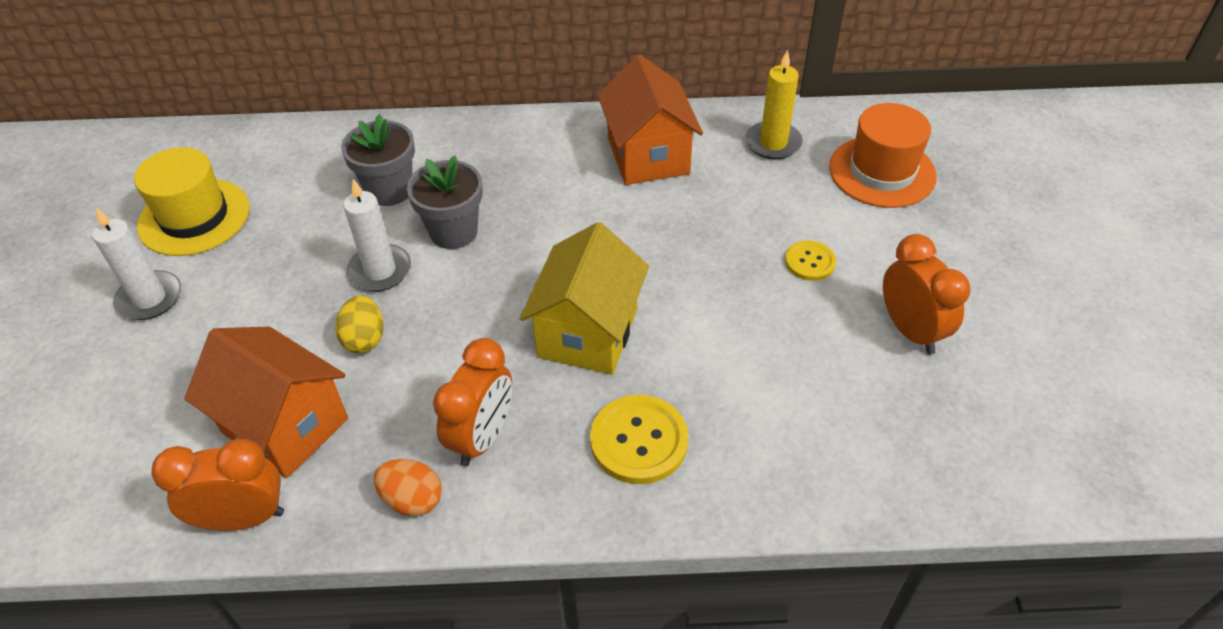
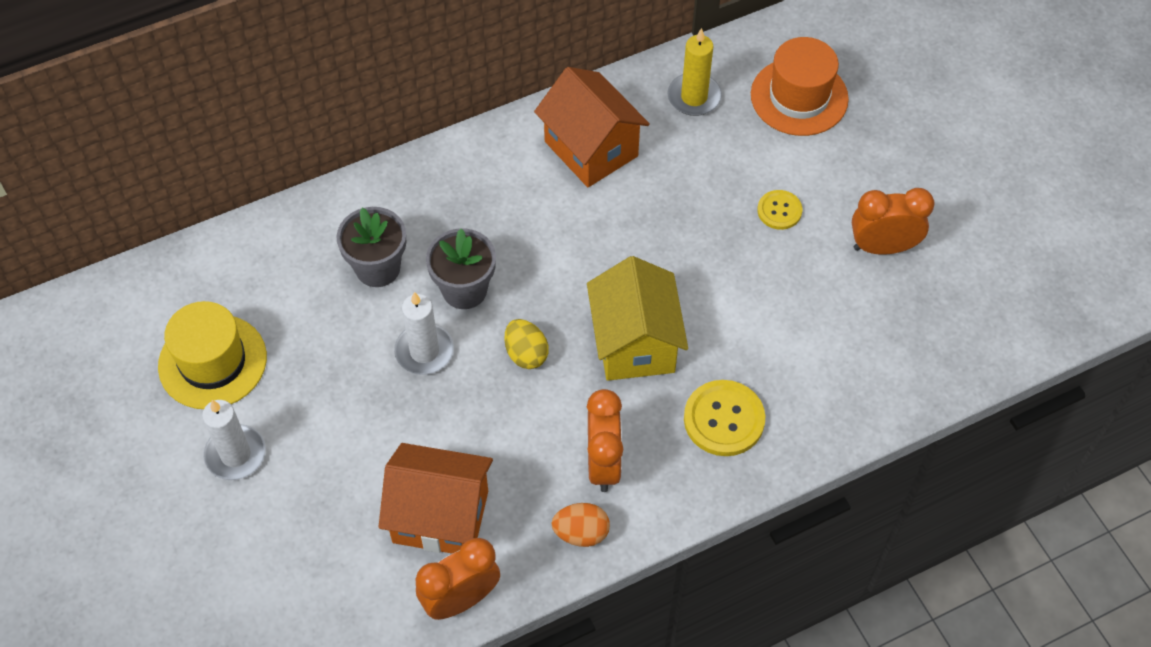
camera: 25 degrees left, 10 degrees up
(364, 339) = (454, 418): yellow egg -> yellow egg (526, 354)
(910, 331) = (882, 247): orange clock -> orange clock turned 45 degrees counterclockwise

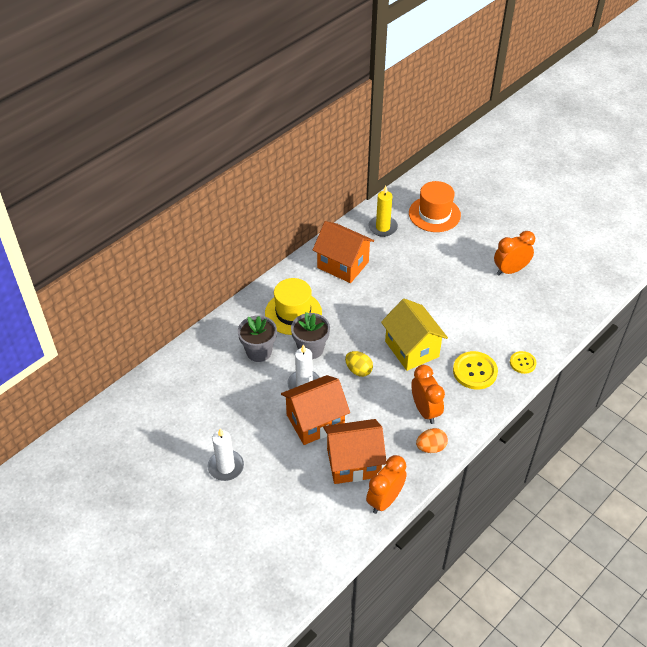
camera: 20 degrees left, 10 degrees down
(212, 362) = (190, 424): yellow hat -> yellow hat (293, 313)
(412, 422) = (315, 421): none -> orange house
(779, 211) = (452, 268): yellow button -> yellow button (522, 363)

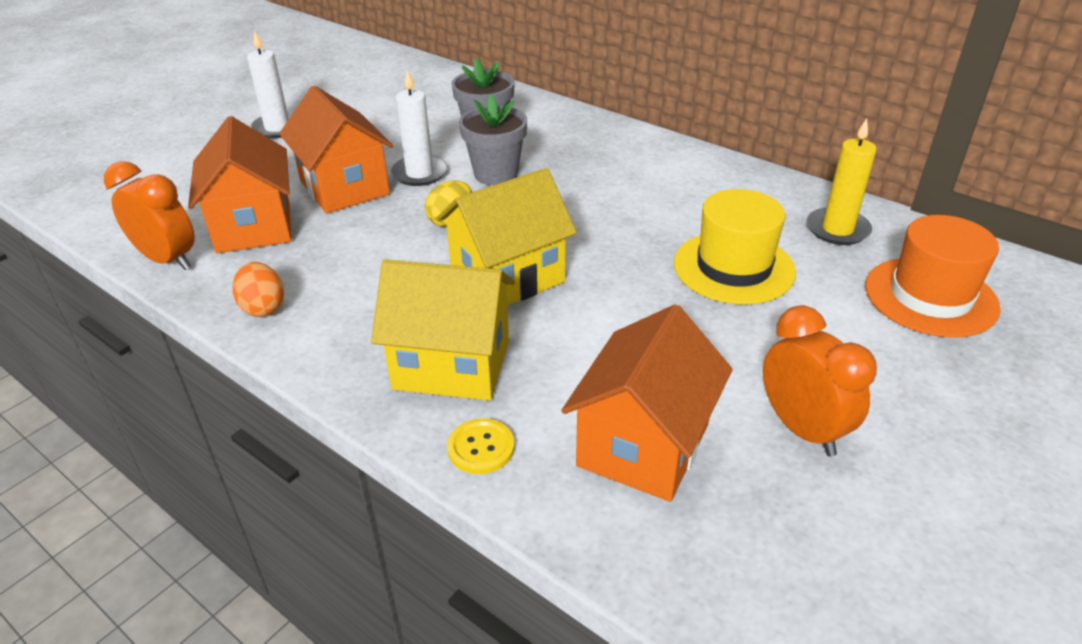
camera: 85 degrees right, 10 degrees down
(293, 313) = (573, 154): yellow hat -> yellow hat (734, 267)
(343, 265) = (706, 191): orange house -> orange house (643, 445)
(425, 410) = (352, 298): orange clock -> none
(475, 371) = (452, 365): yellow button -> yellow house

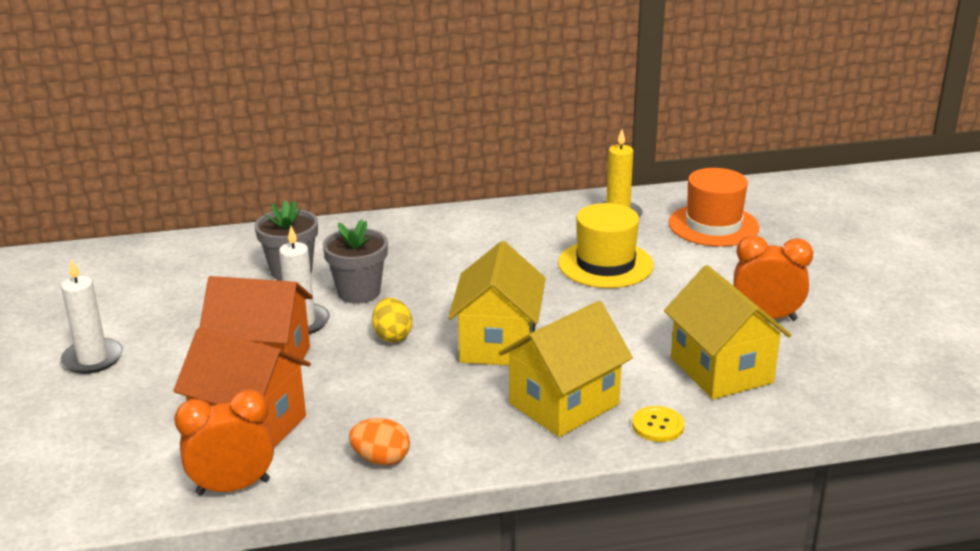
camera: 50 degrees left, 10 degrees down
(643, 445) = (721, 370): orange house -> yellow house

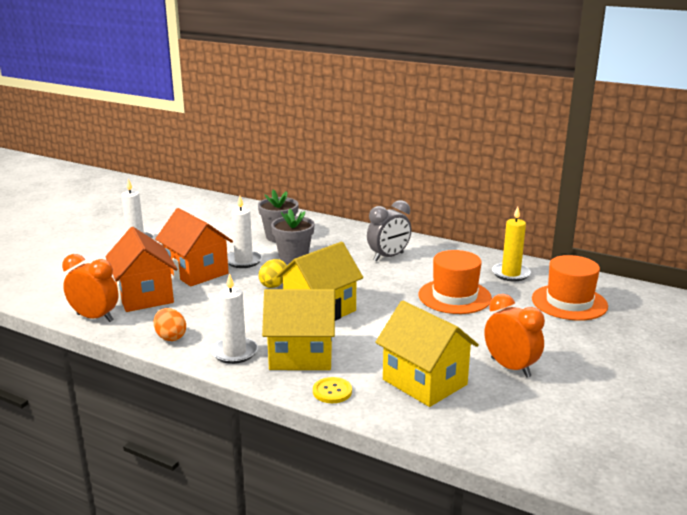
camera: 40 degrees right, 5 degrees down
(465, 245) = (388, 257): none -> grey clock
(489, 438) = (234, 352): none -> white candle
(605, 264) = (454, 296): yellow hat -> orange hat
(721, 370) = (424, 382): yellow house -> yellow house turned 60 degrees counterclockwise

